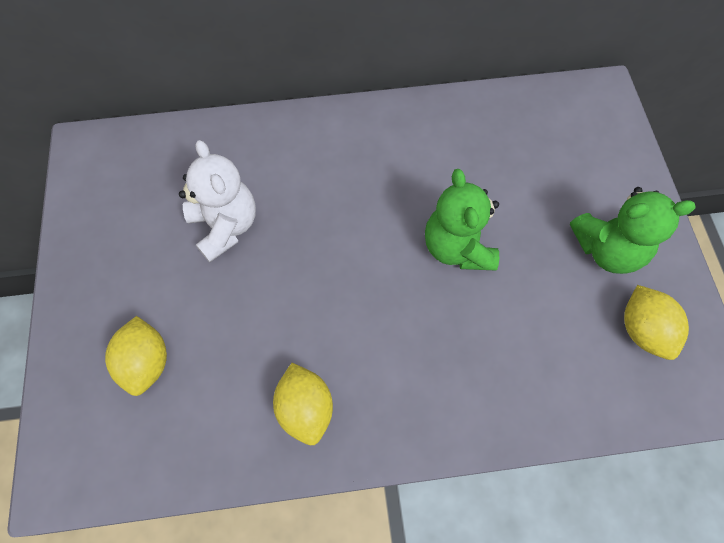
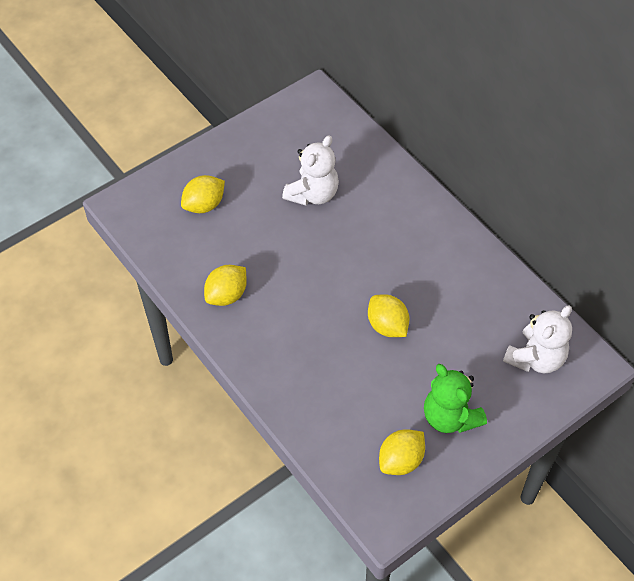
camera: 60 degrees right, 10 degrees down
(457, 247) = (387, 326): green teddy bear -> yellow lemon
(571, 134) = (535, 358): none -> white teddy bear

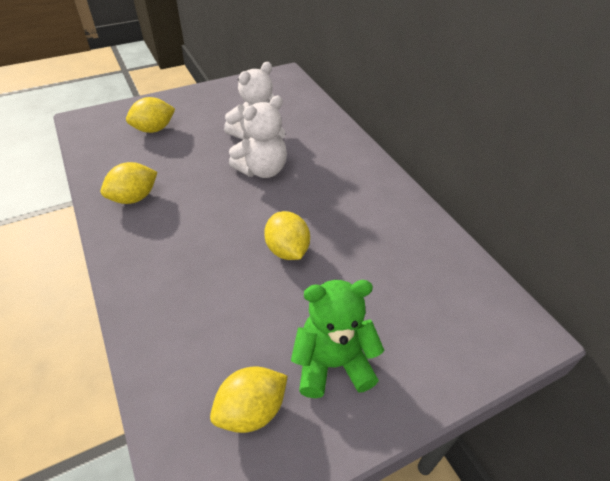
camera: 10 degrees right, 10 degrees down
(450, 417) = (332, 364): green teddy bear -> green teddy bear turned 105 degrees clockwise
(535, 358) = (454, 312): white teddy bear -> white teddy bear (262, 170)

